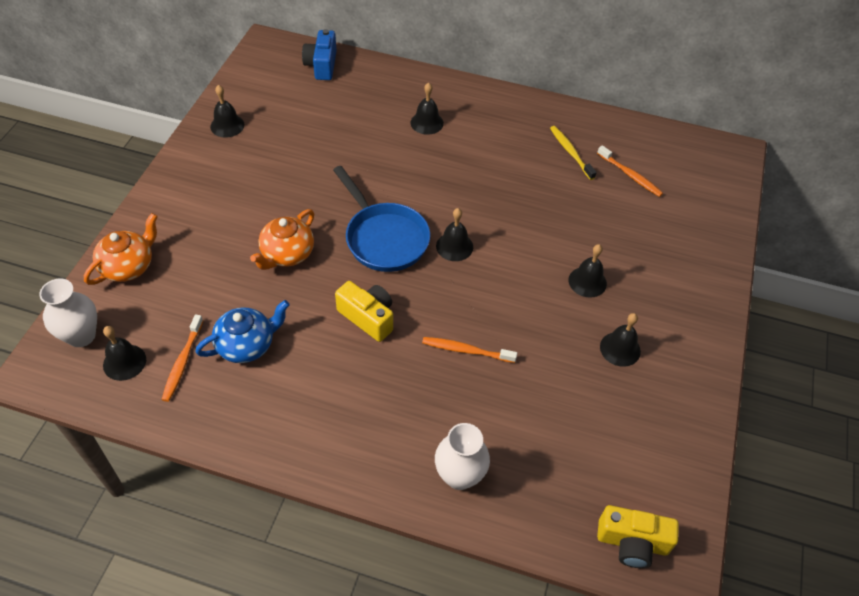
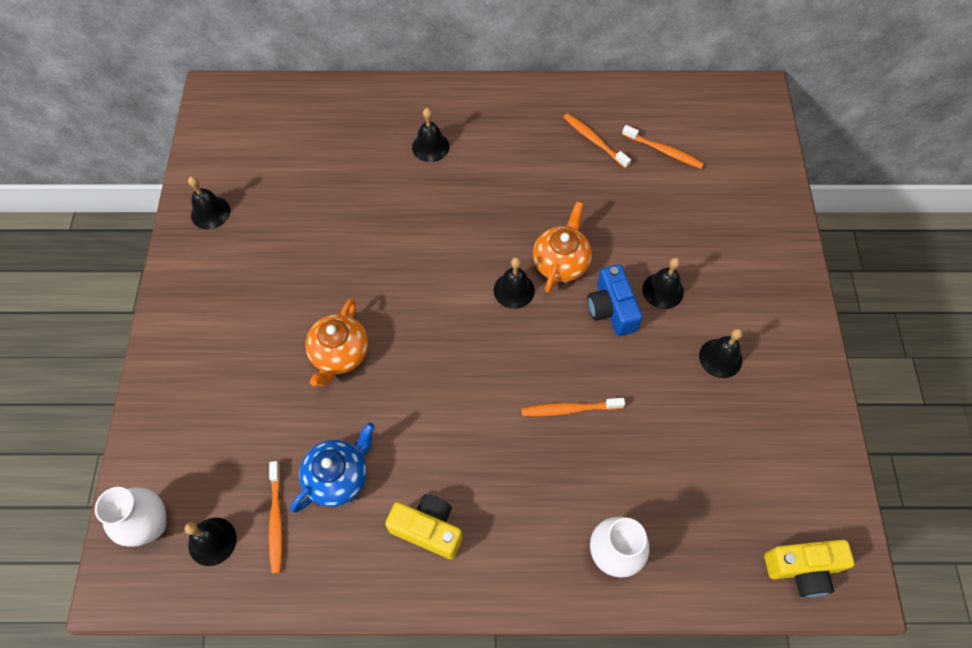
camera: 15 degrees left, 10 degrees up
(129, 266) = (169, 423): orange teapot -> orange teapot (561, 262)
(322, 65) = (288, 105): blue camera -> blue camera (611, 309)
(368, 317) = (454, 403): yellow camera -> yellow camera (428, 529)
(384, 238) = (436, 303): blue pan -> none
(570, 152) = (594, 140): yellow toothbrush -> orange toothbrush

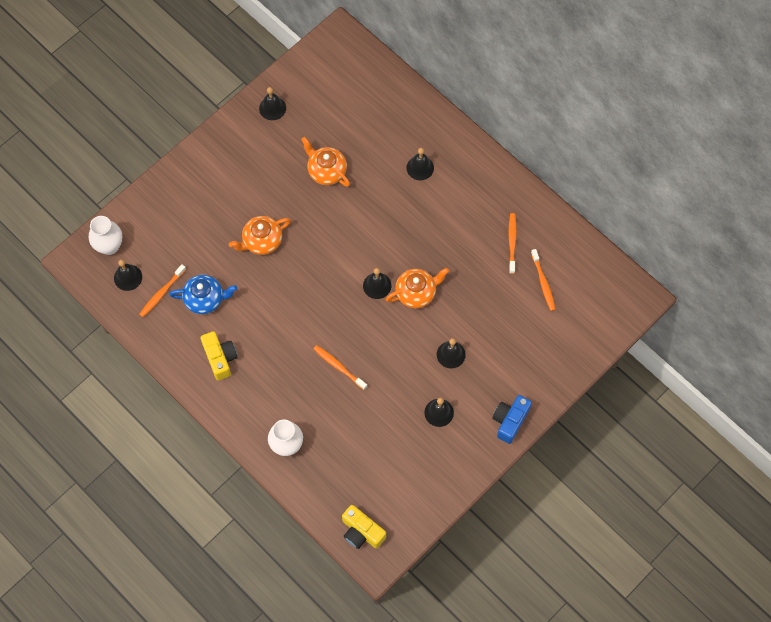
camera: 45 degrees right, 5 degrees up
(336, 225) = (326, 171): none -> orange teapot
(611, 309) = (414, 339): blue camera -> blue camera (510, 421)

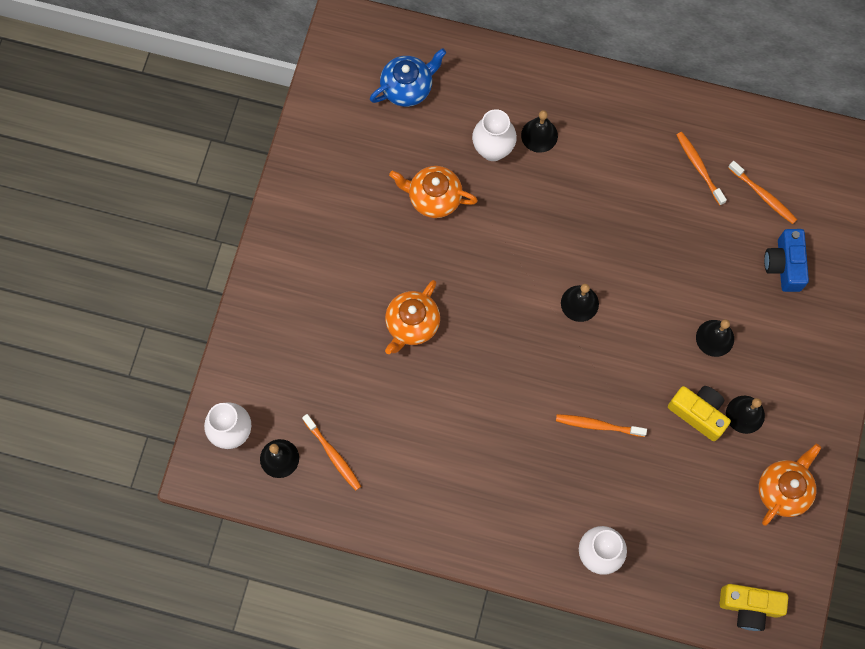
camera: 30 degrees left, 5 degrees up
(161, 293) = (333, 455): orange toothbrush -> orange toothbrush turned 45 degrees counterclockwise
(205, 299) = (390, 432): blue teapot -> blue teapot (408, 87)
(220, 358) = (454, 494): yellow camera -> yellow camera (698, 413)
(272, 108) = (321, 155): black bell -> none
(384, 161) = (493, 150): none -> white vase
(416, 293) = (630, 286): orange teapot -> orange teapot (783, 489)
(510, 421) = (829, 378): blue camera -> blue camera (784, 265)

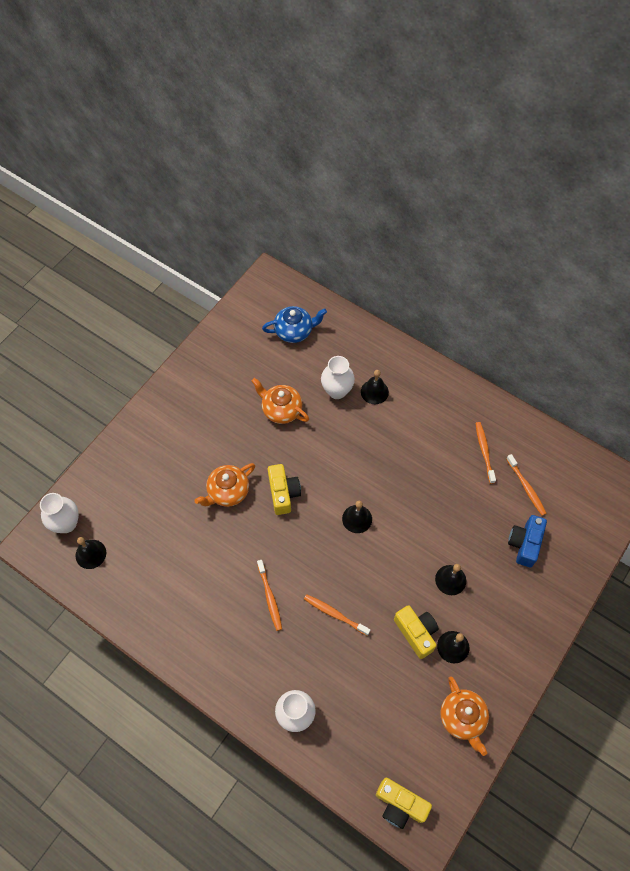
camera: 20 degrees right, 10 degrees down
(333, 455) = (130, 565): orange toothbrush -> orange toothbrush (270, 597)
(479, 303) = (283, 493): none -> yellow camera
(783, 489) = (462, 718): orange teapot -> orange teapot turned 105 degrees clockwise

